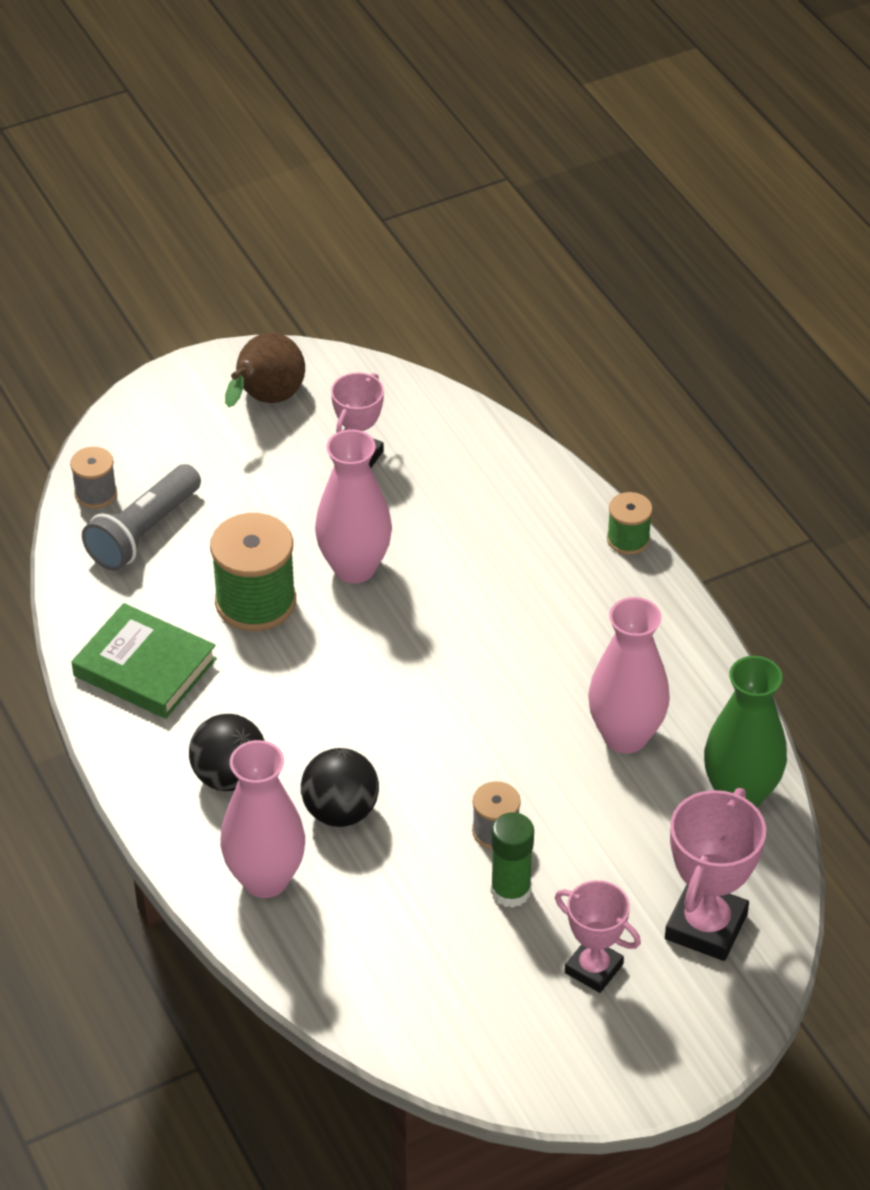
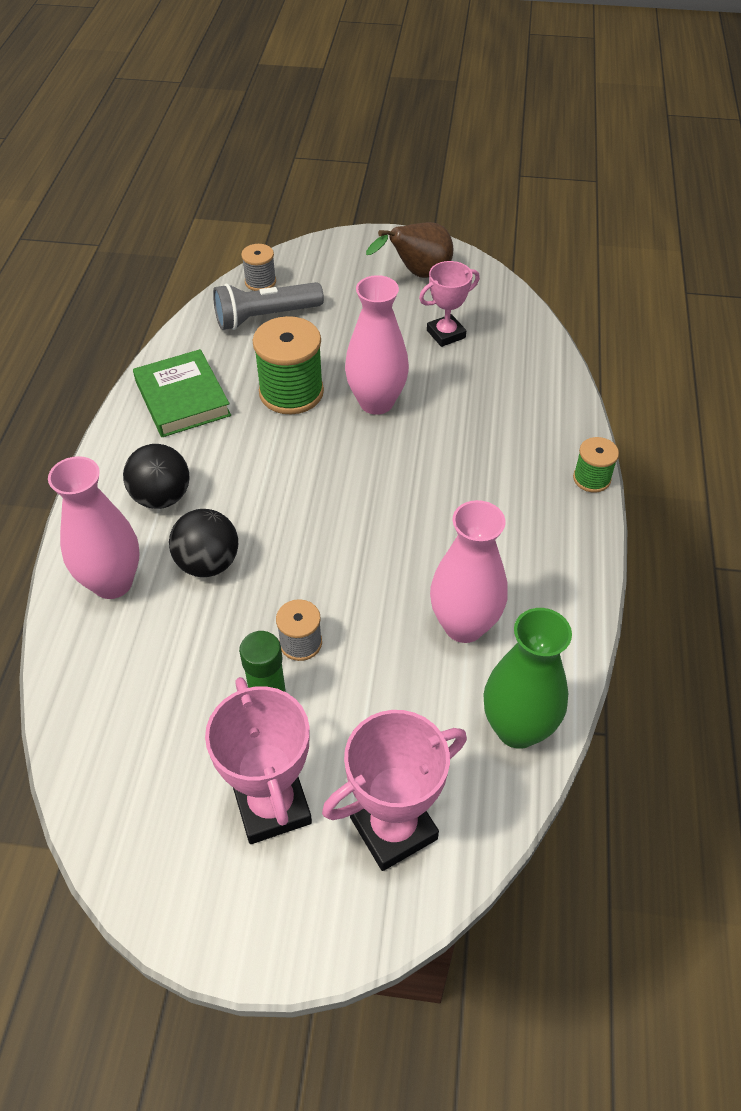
camera: 35 degrees right, 5 degrees up
(593, 968) = (272, 805): pink trophy -> pink trophy, size x1.53

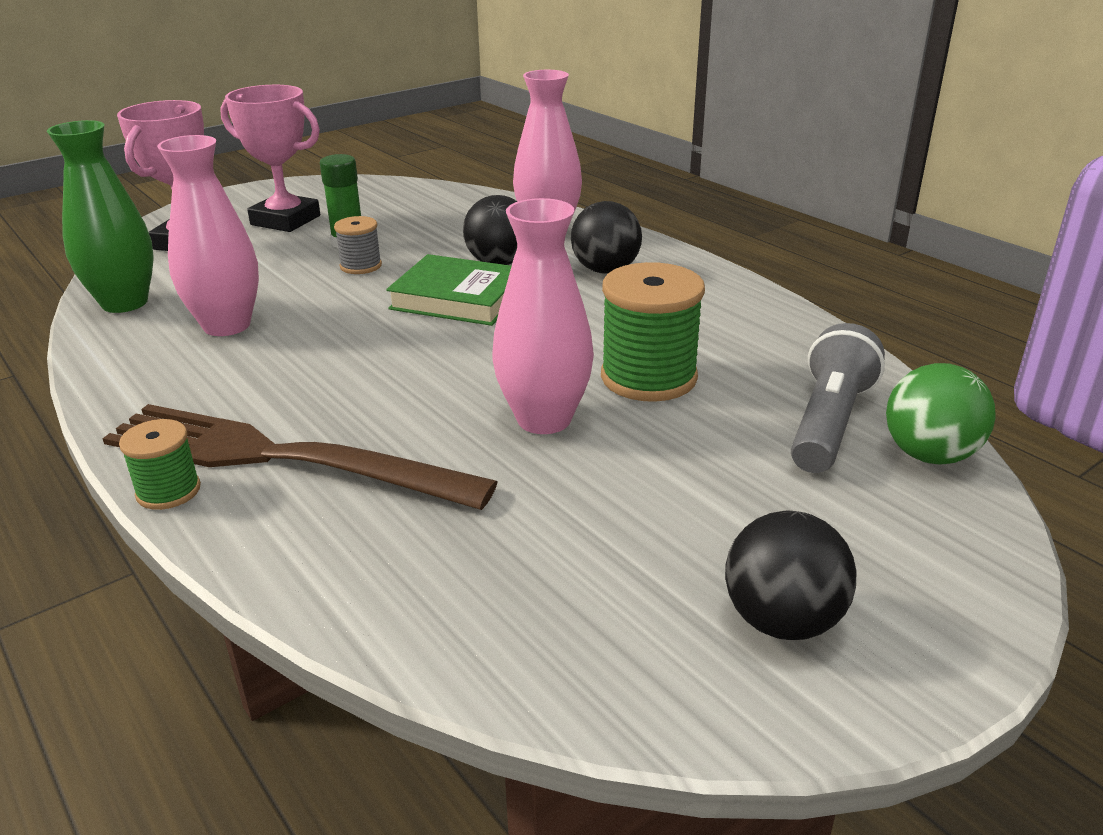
camera: 135 degrees right, 20 degrees down
(182, 398) = (732, 320): green book -> green book (459, 298)
(260, 282) = (929, 455): grey spool -> green ball
(417, 274) = (782, 621): brown pear -> black ball
(446, 334) = (584, 549): pink trophy -> none
(523, 464) = (280, 458): none -> brown fork

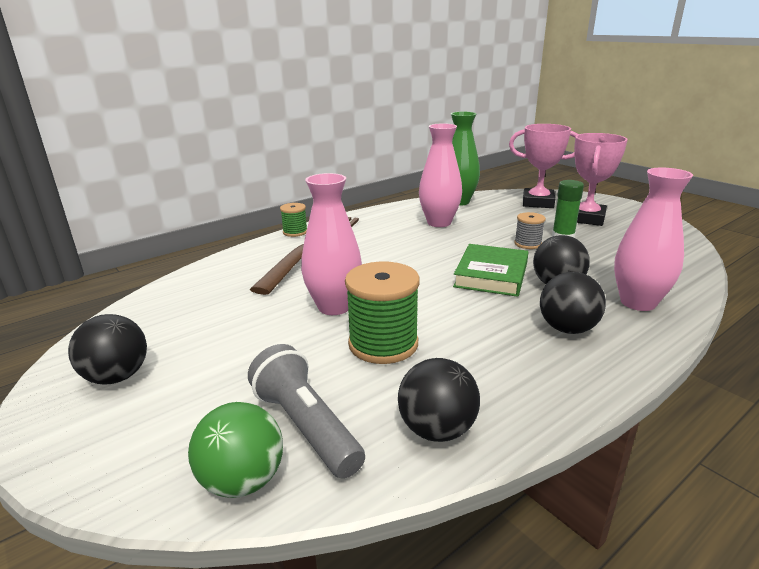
camera: 90 degrees right, 5 degrees down
(803, 348) = (437, 430): none -> black ball
(829, 423) = (306, 426): grey flashlight -> grey flashlight turned 150 degrees counterclockwise

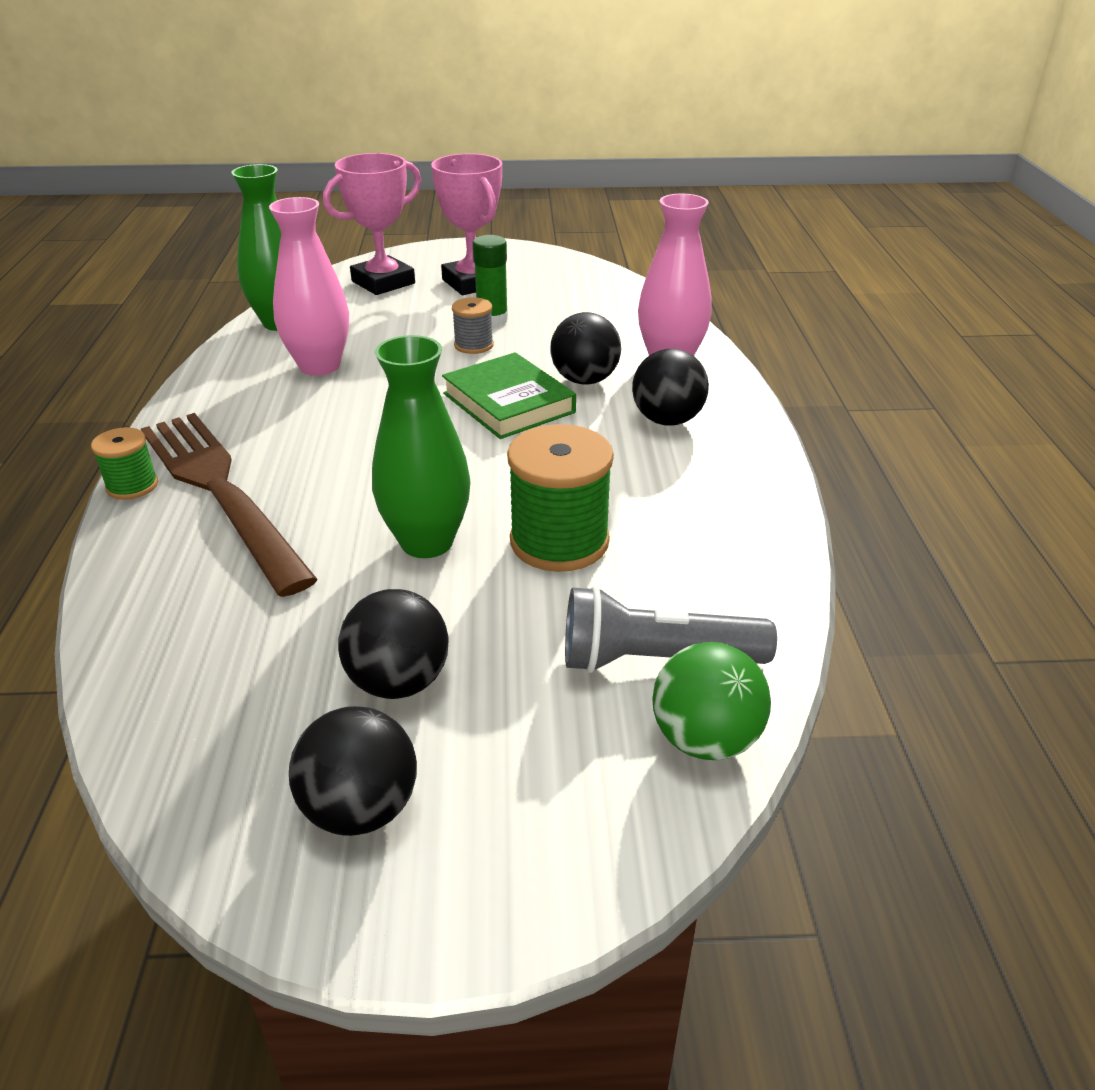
camera: 55 degrees left, 10 degrees up
(334, 307) = (427, 542): pink vase -> green vase
(437, 430) = (742, 574): black ball -> black ball (398, 682)

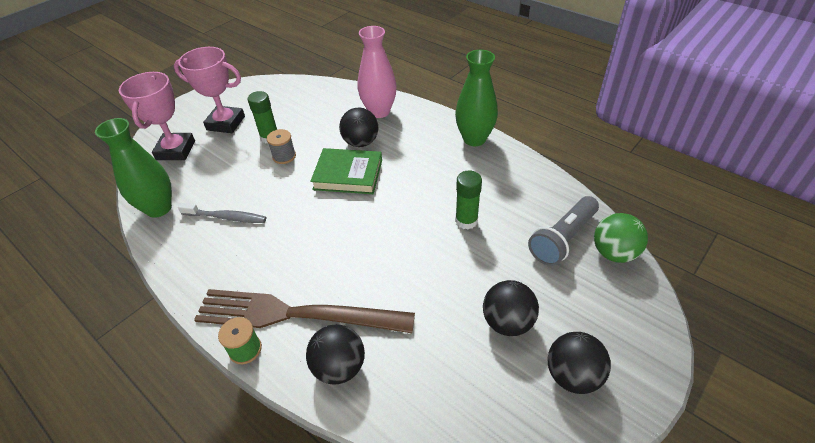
camera: 45 degrees left, 10 degrees up
(319, 366) = (226, 217): pink vase -> grey toothbrush
(427, 542) = (422, 261): green vase -> green vase (474, 139)
(559, 541) = (466, 221): green spool -> green glue stick
(667, 420) = (420, 140): black ball -> black ball (339, 367)

